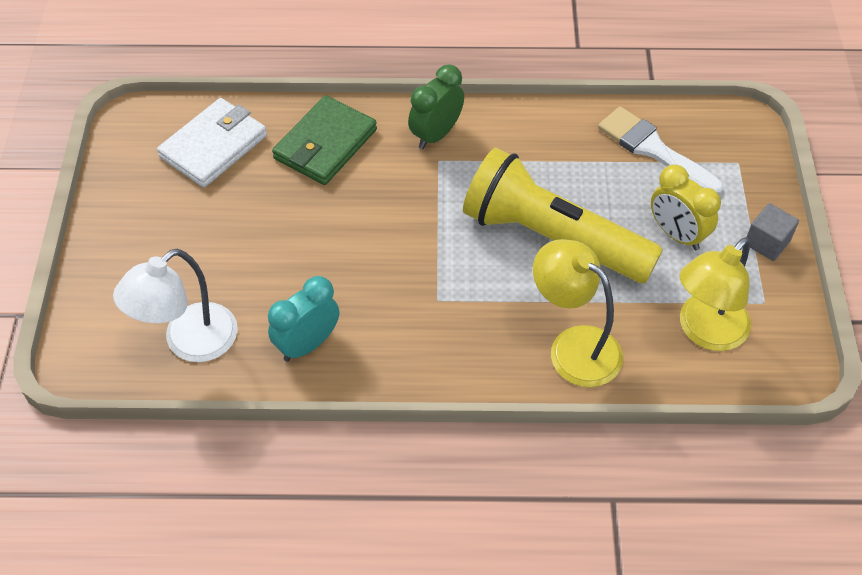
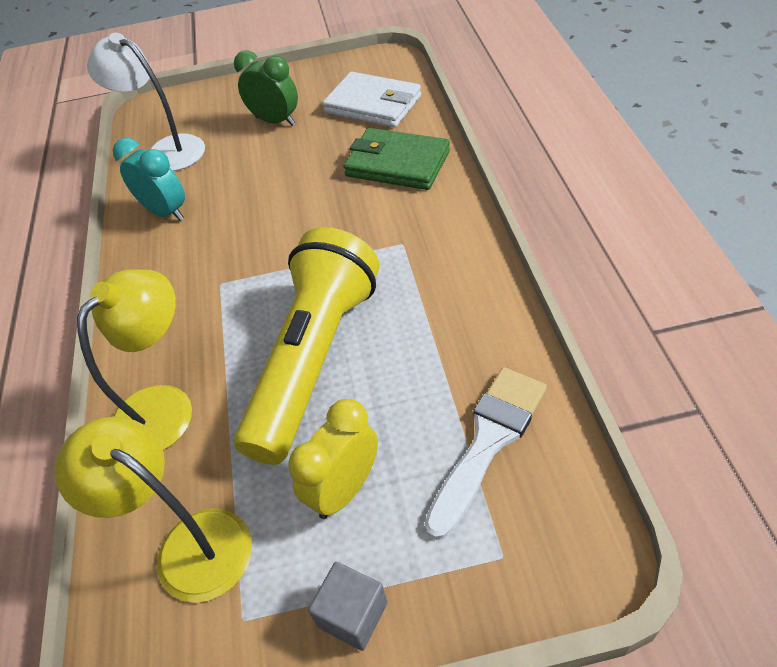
camera: 85 degrees right, 5 degrees down
(436, 134) = (438, 233): green clock -> green clock (275, 121)

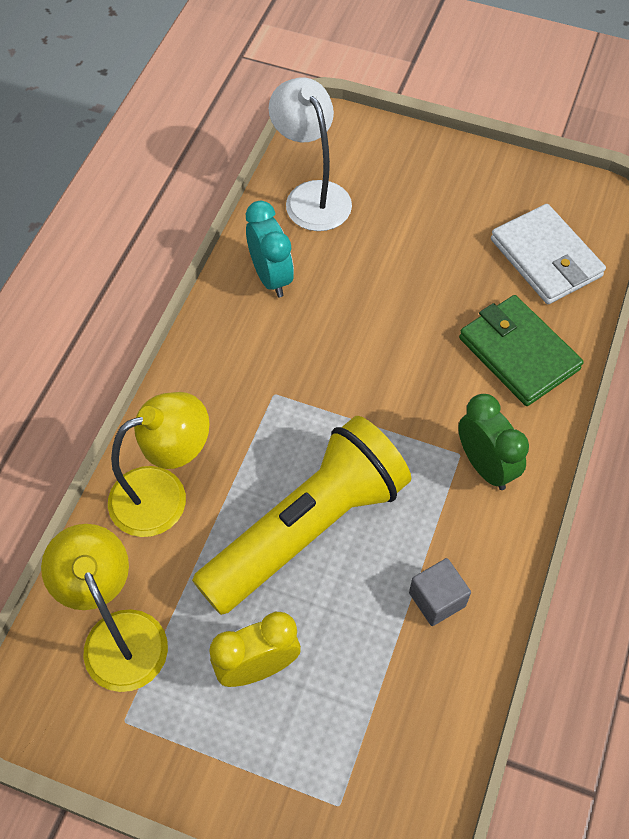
camera: 25 degrees right, 10 degrees up
(275, 121) = (436, 220): green clock -> green clock (485, 466)
(353, 614) = (202, 772): grey cube -> grey cube (437, 599)
(488, 441) = (396, 703): white brush -> none

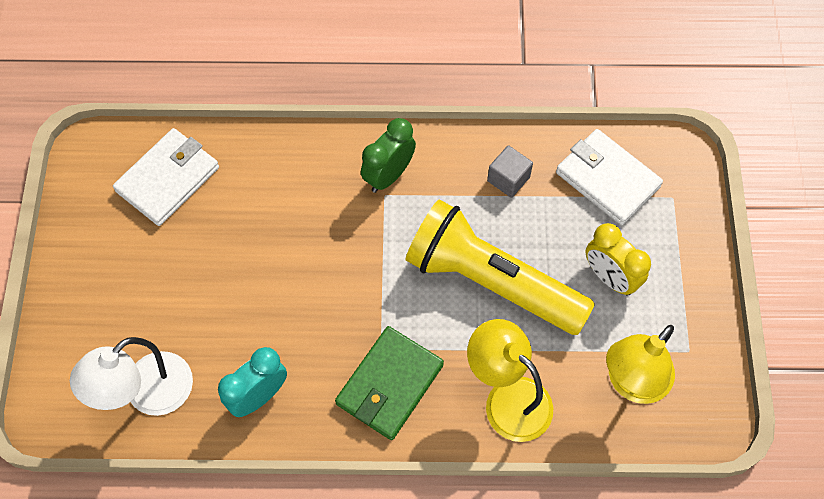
camera: 110 degrees left, 5 degrees up
(396, 726) = (607, 179): none -> white wallet
(518, 353) = (275, 177): green wallet -> green wallet (389, 384)

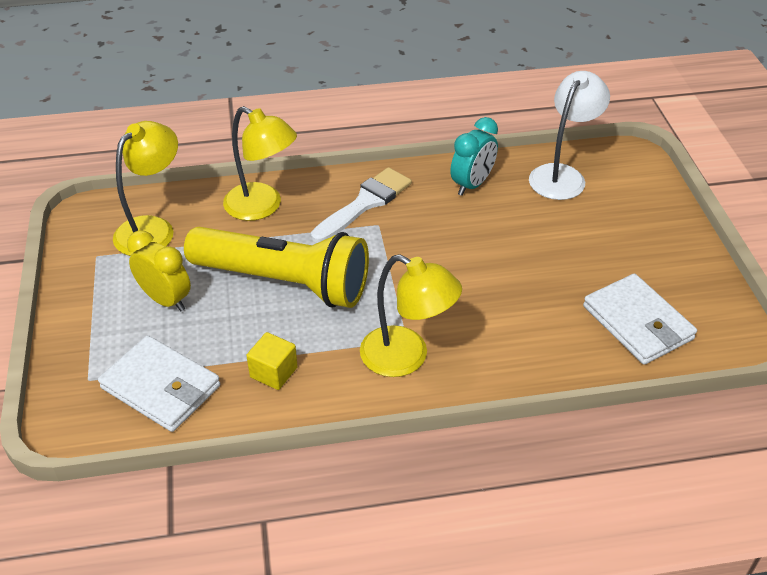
camera: 170 degrees right, 20 degrees down
(168, 179) = (637, 323): white wallet -> white wallet turned 60 degrees counterclockwise
(388, 175) = (406, 358): green clock -> yellow lamp
(389, 384) = (365, 203): green wallet -> white brush
(508, 179) = (273, 372): grey cube -> yellow cube

